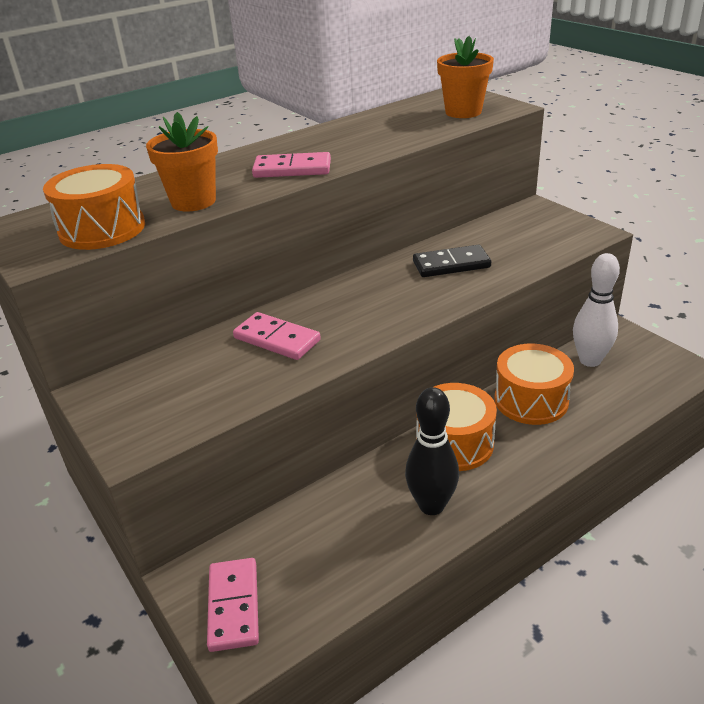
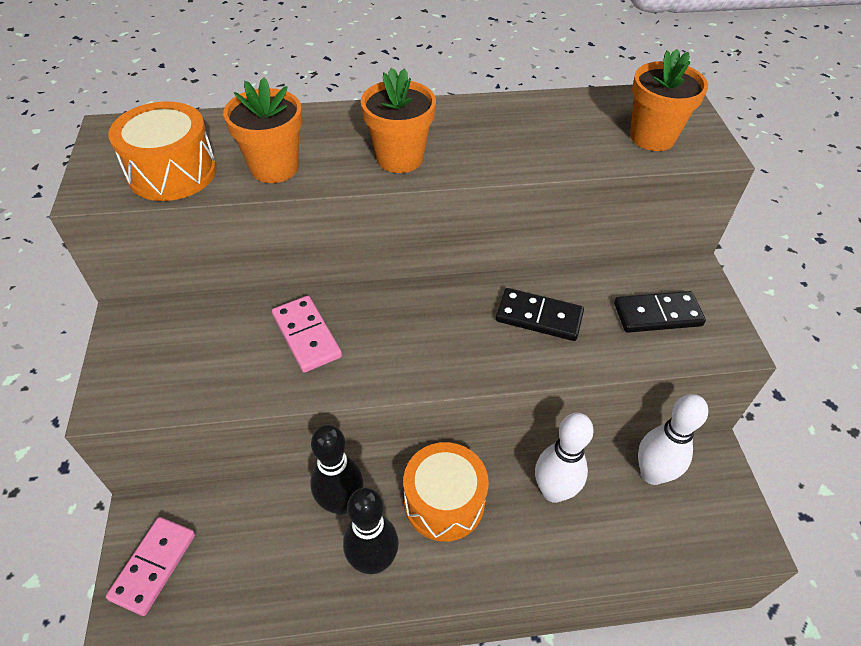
camera: 25 degrees right, 15 degrees up
(292, 169) = (399, 158): pink domino -> orange flower pot
(370, 482) = (341, 503): none -> black bowling pin
(531, 400) = (553, 491): orange drum -> white bowling pin
(532, 235) = (657, 315): none -> black domino

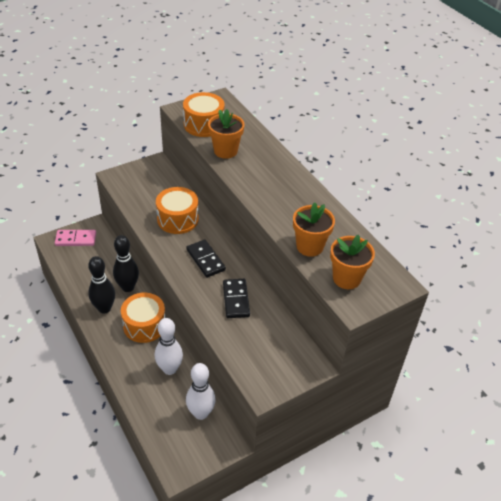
camera: 65 degrees right, 5 degrees down
(307, 336) = (177, 219): pink domino -> orange drum
(399, 158) = (259, 187): orange flower pot -> orange flower pot (309, 246)
(657, 315) = (267, 351): black domino -> black domino (205, 260)

